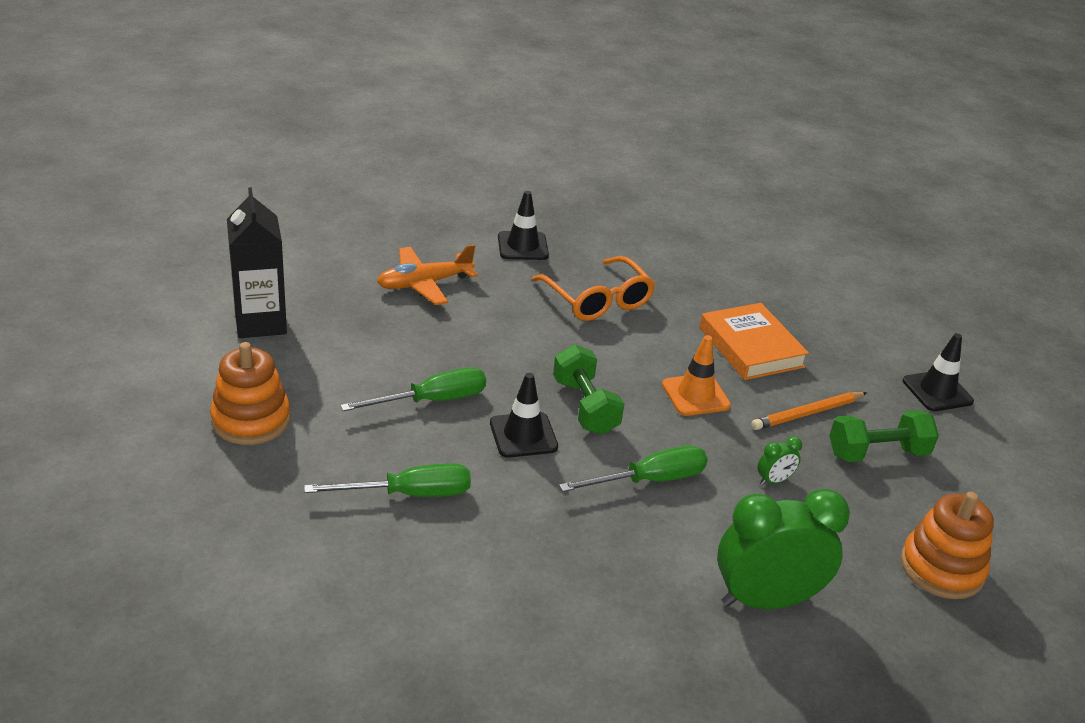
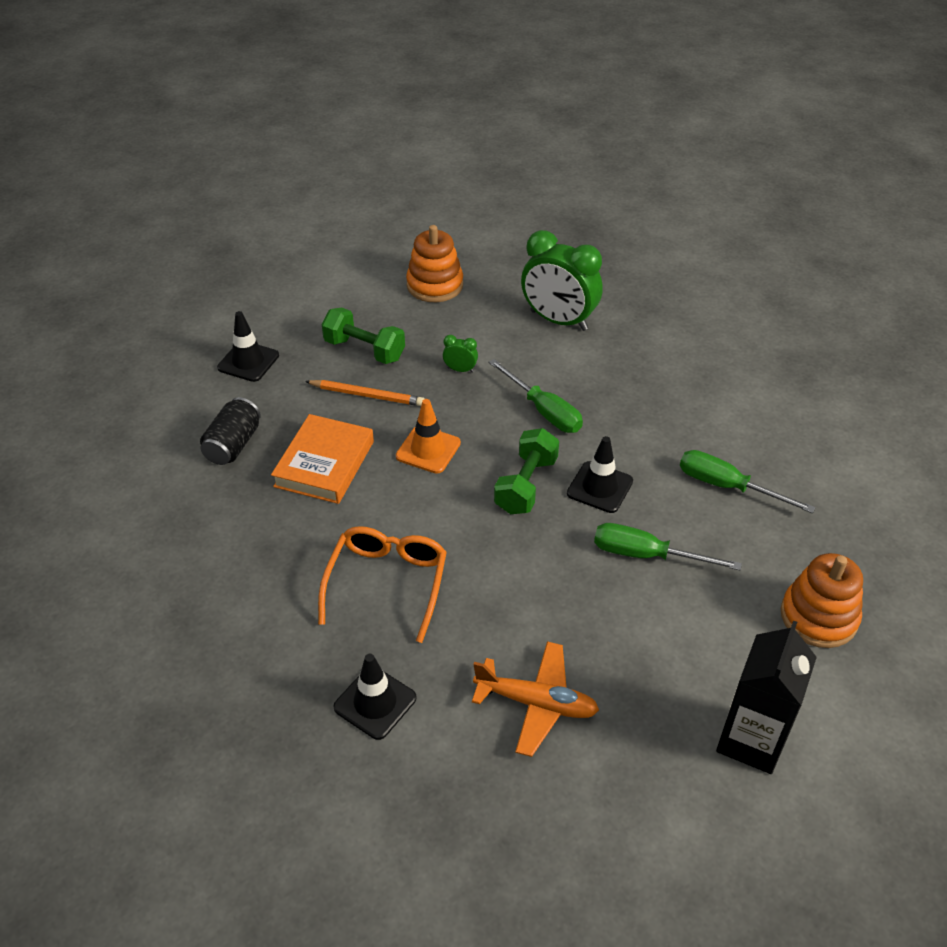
camera: 135 degrees left, 10 degrees up
(650, 480) = (543, 411): green screwdriver -> green screwdriver turned 150 degrees counterclockwise
(830, 329) = (233, 444): none -> black can

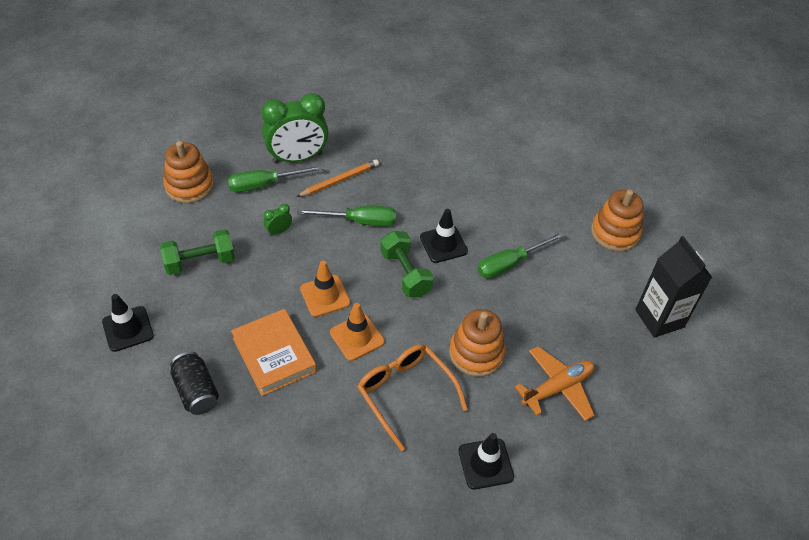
camera: 50 degrees left, 5 degrees up
(367, 395) = (242, 290): orange pencil -> orange pencil (340, 180)
(409, 503) = (357, 337): none -> orange traffic cone
(498, 605) = (476, 353): none -> orange stacking toy
(727, 486) = (501, 195): green screwdriver -> green screwdriver (264, 185)

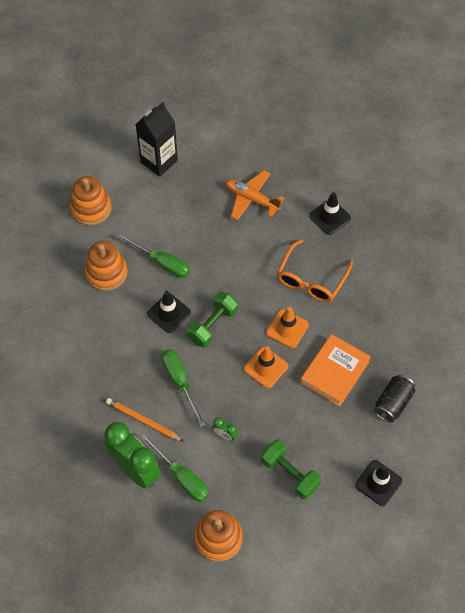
camera: 115 degrees left, 10 degrees up
(476, 353) = (254, 253): orange stacking toy -> orange stacking toy (106, 273)

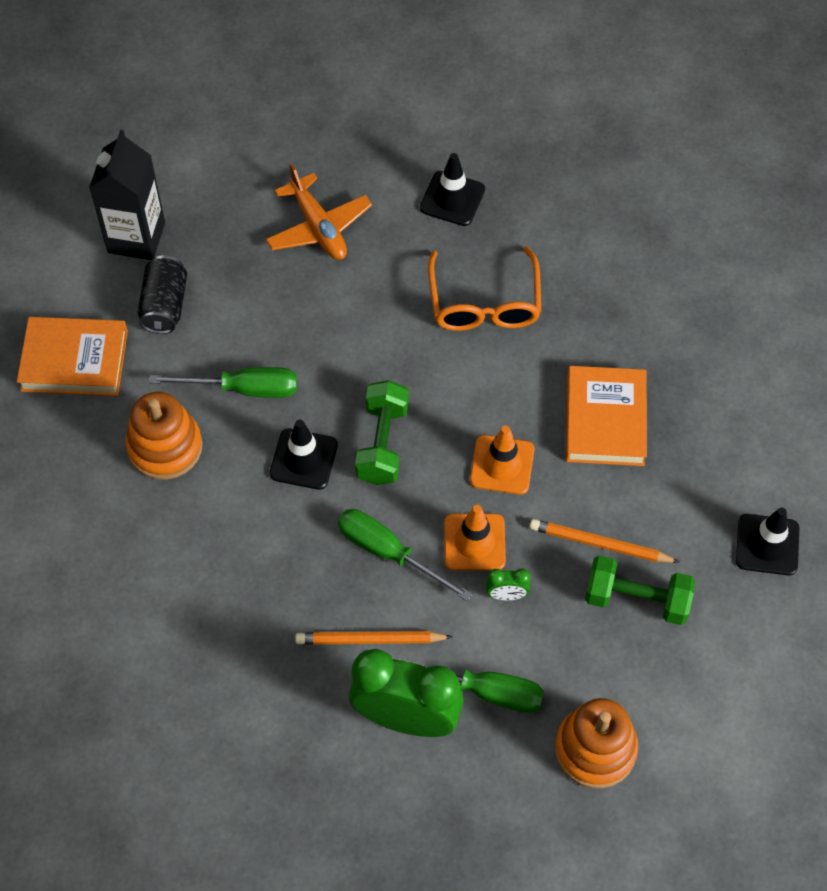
camera: 30 degrees left, 0 degrees up
(91, 208) = (74, 361): orange stacking toy -> orange book
(251, 199) = (318, 227): orange plane -> orange plane turned 120 degrees counterclockwise
(287, 329) = (496, 392): orange traffic cone -> orange traffic cone (474, 542)
(289, 435) = (600, 544): none -> orange pencil
(393, 403) = (714, 421): black can -> black can (165, 305)

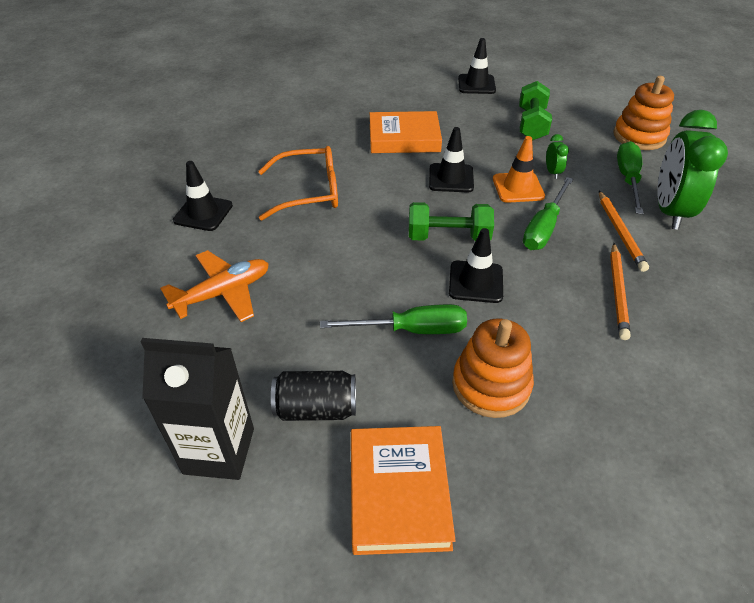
camera: 95 degrees left, 15 degrees down
(243, 389) = (411, 330): green screwdriver -> green screwdriver turned 90 degrees clockwise
(502, 465) = (451, 178): orange traffic cone -> black traffic cone
(600, 544) = (498, 138): orange pencil -> orange pencil (618, 292)

